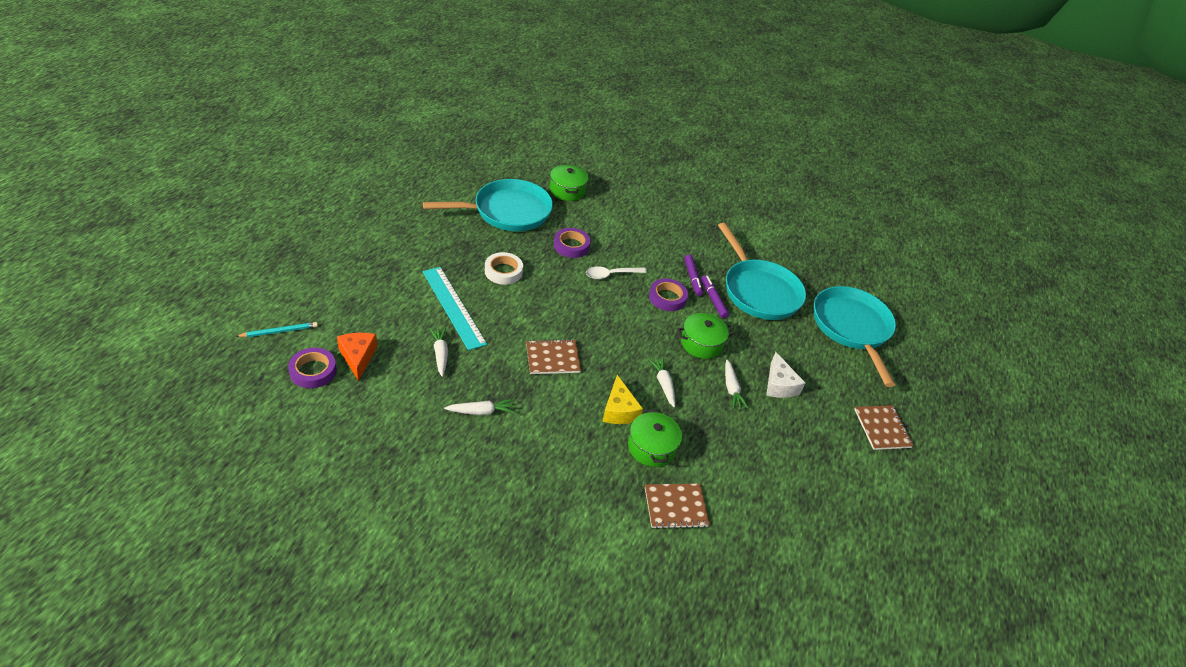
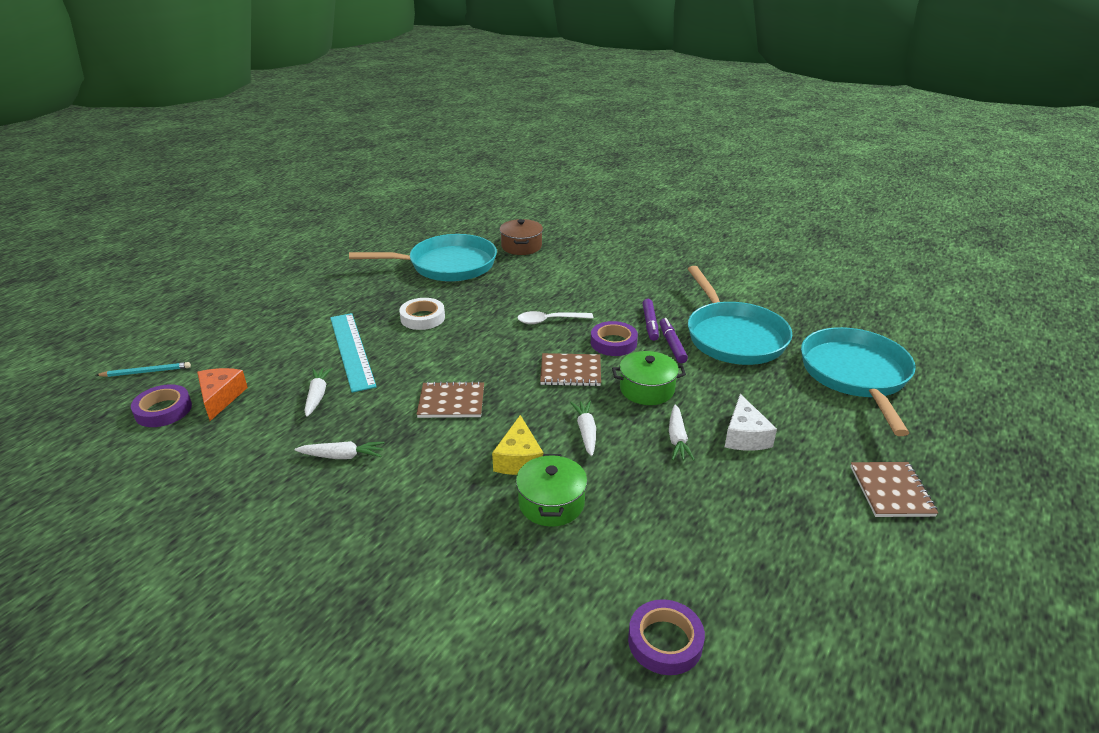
camera: 15 degrees right, 10 degrees down
(567, 190) = (521, 246): green pot -> brown pot
(571, 246) = (510, 294): purple tape -> purple tape (665, 641)
(675, 507) = (566, 578): brown notebook -> brown notebook (570, 371)

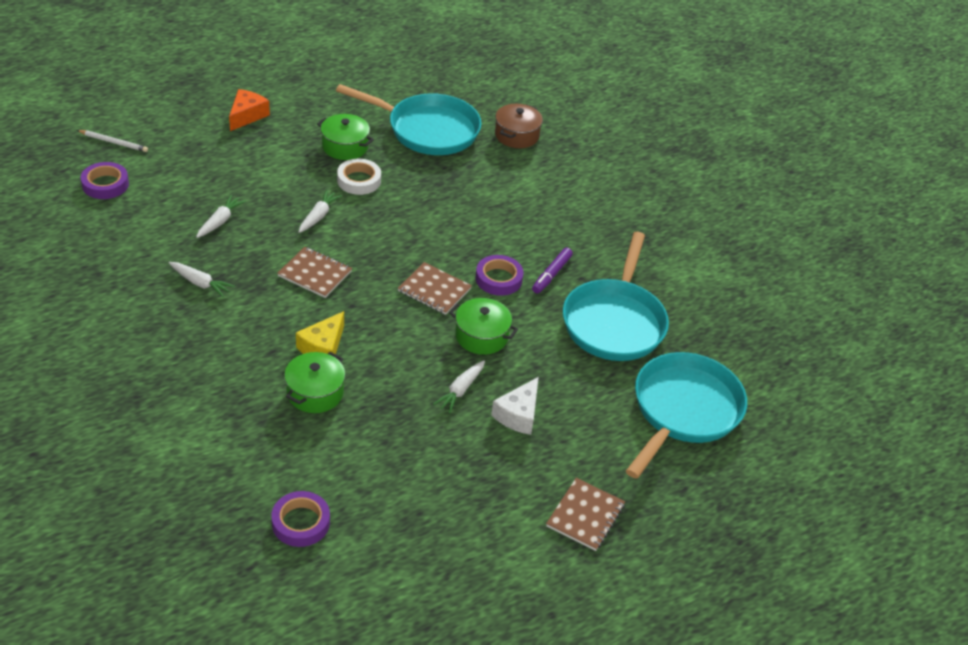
camera: 25 degrees right, 10 degrees up
(146, 372) = (114, 142): turquoise pencil -> white pencil
(220, 398) = (151, 191): orange cheese -> orange cheese (247, 115)
(352, 350) = (277, 189): turquoise ruler -> none
(386, 299) = (345, 147): none -> green pot
(550, 321) = (465, 231): white spoon -> none
(586, 432) = (394, 349): white carrot -> white carrot (318, 216)
(672, 345) = (549, 304): purple marker -> none

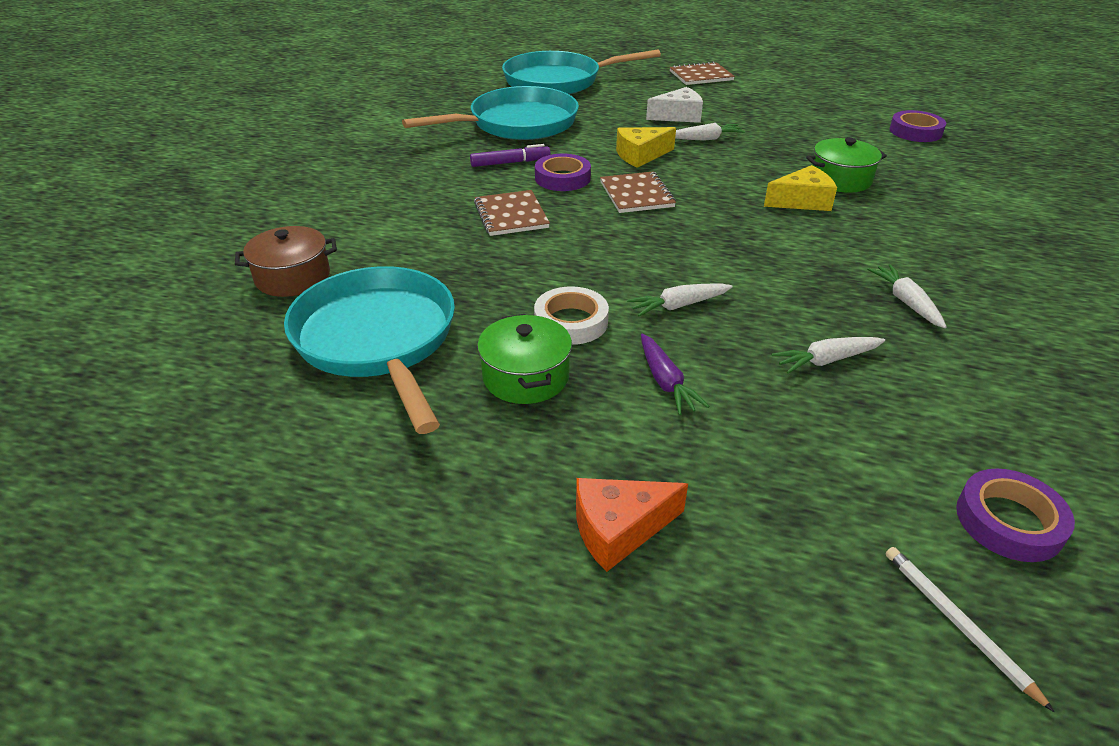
camera: 130 degrees left, 5 degrees down
(284, 174) = (665, 382): none -> purple carrot
(315, 274) = (749, 254): brown notebook -> brown notebook (511, 215)
(481, 336) = (640, 155): green pot -> yellow cheese

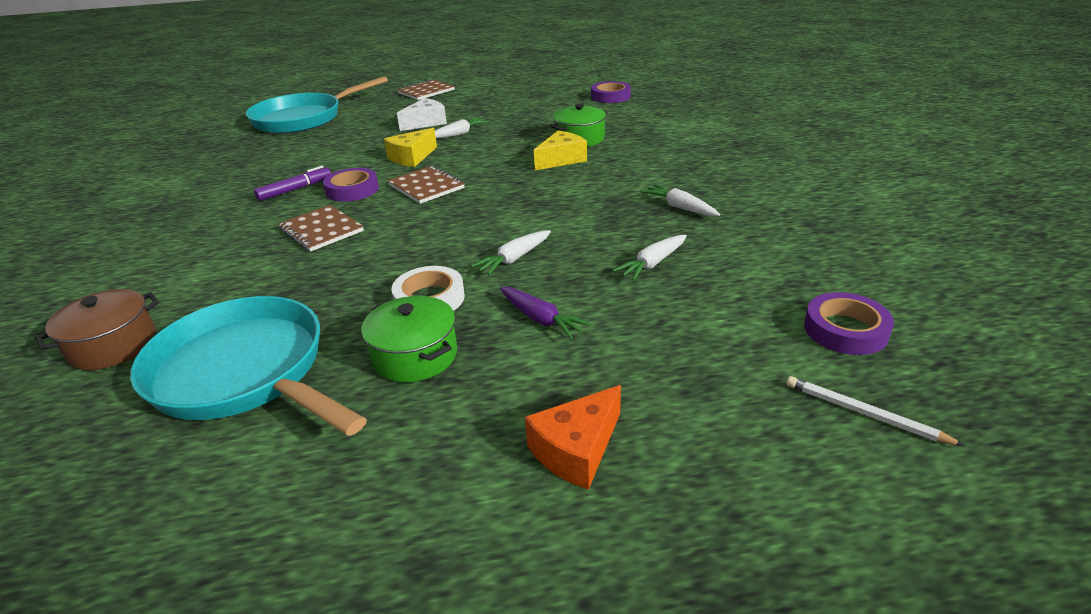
camera: 25 degrees left, 5 degrees down
(516, 124) = (283, 158): turquoise pan -> none

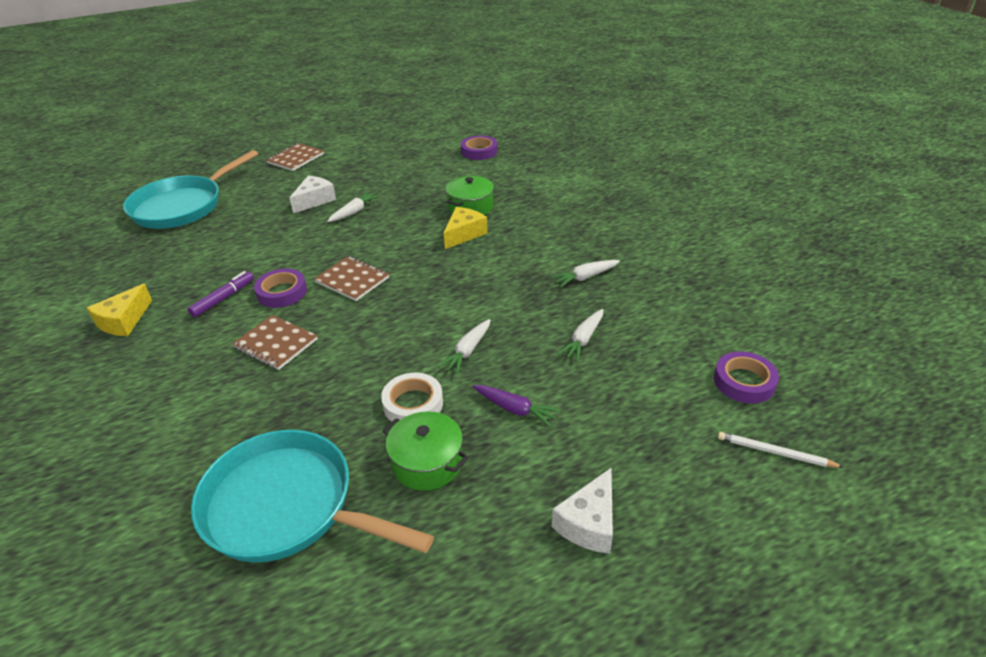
camera: 15 degrees left, 5 degrees up
(113, 345) = (143, 502): brown pot -> none
(411, 157) = (321, 246): yellow cheese -> yellow cheese (124, 321)
(576, 450) = (589, 523): orange cheese -> white cheese
(680, 207) = (585, 277): white carrot -> white carrot turned 60 degrees counterclockwise

